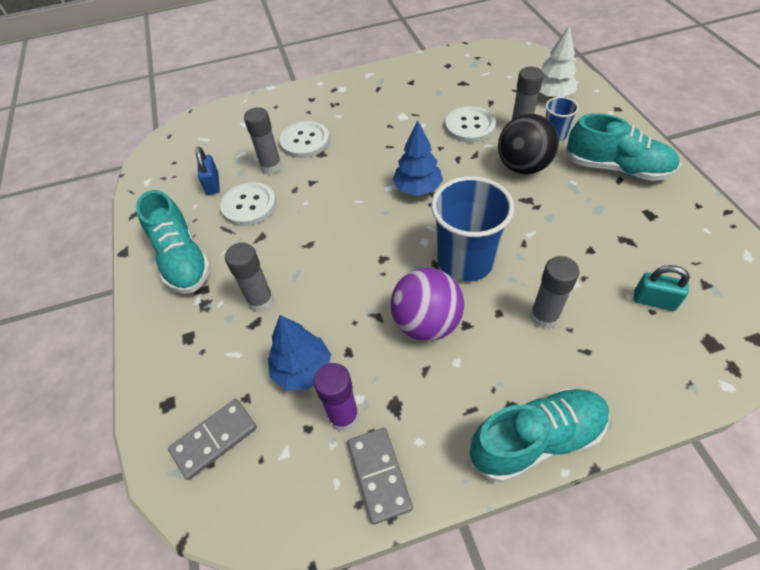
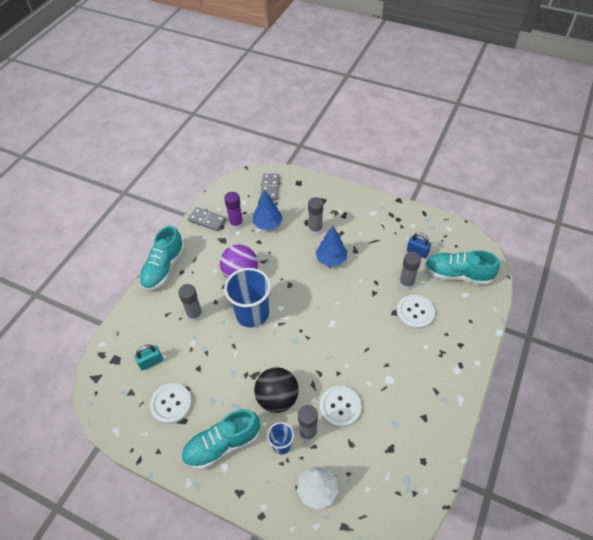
camera: 130 degrees right, 0 degrees up
(182, 259) = (371, 217): turquoise shoe -> turquoise shoe (457, 274)
(249, 205) = (383, 257): white button -> white button (171, 404)
(417, 188) = (317, 334): blue tree -> blue tree (331, 259)

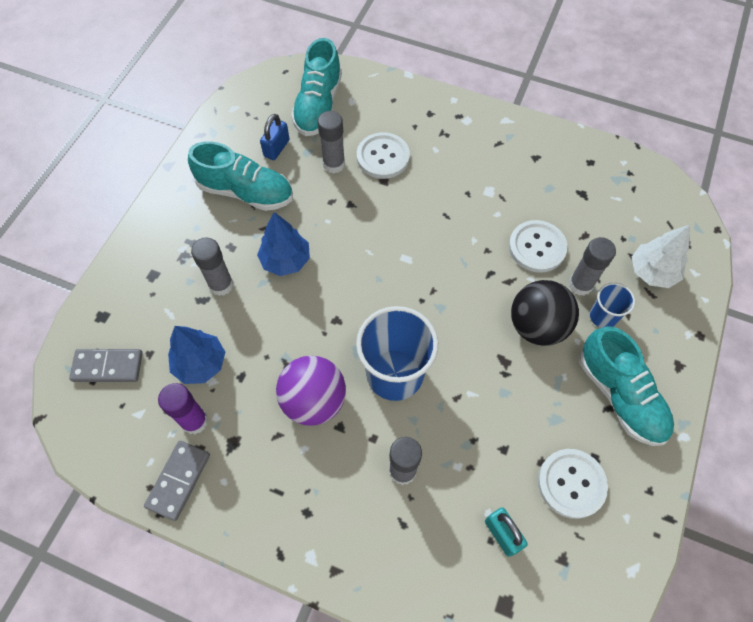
camera: 95 degrees left, 10 degrees up
(164, 268) = (297, 551): turquoise shoe -> turquoise shoe (246, 192)

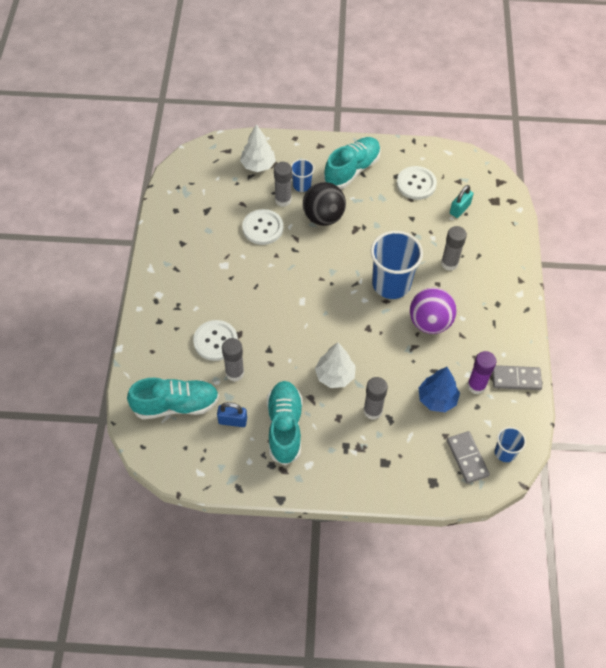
camera: 110 degrees left, 5 degrees down
(89, 416) = (505, 452): none -> blue cup
(286, 260) = (335, 375): blue tree -> white tree

